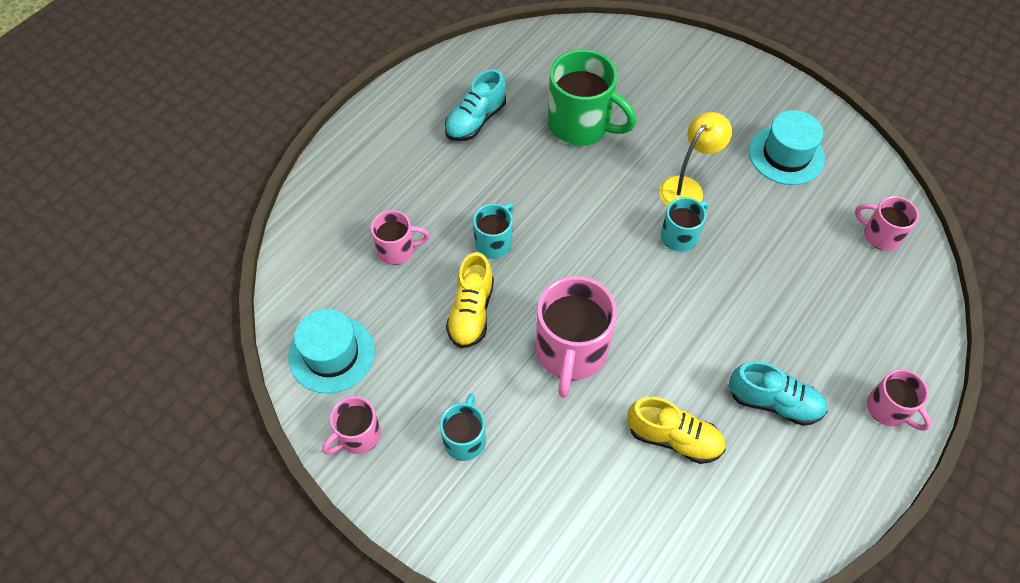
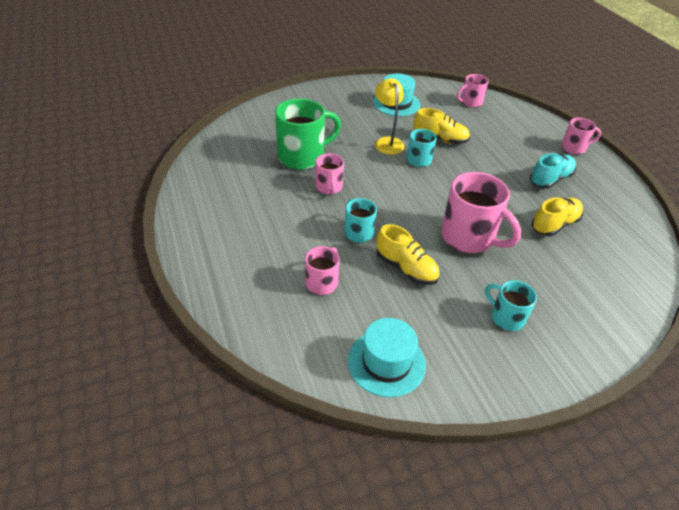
camera: 60 degrees left, 15 degrees down
(358, 435) = (471, 378): pink mug -> pink mug (329, 187)
(475, 120) = (250, 196): turquoise shoe -> none
(747, 239) = (440, 139): none -> yellow shoe

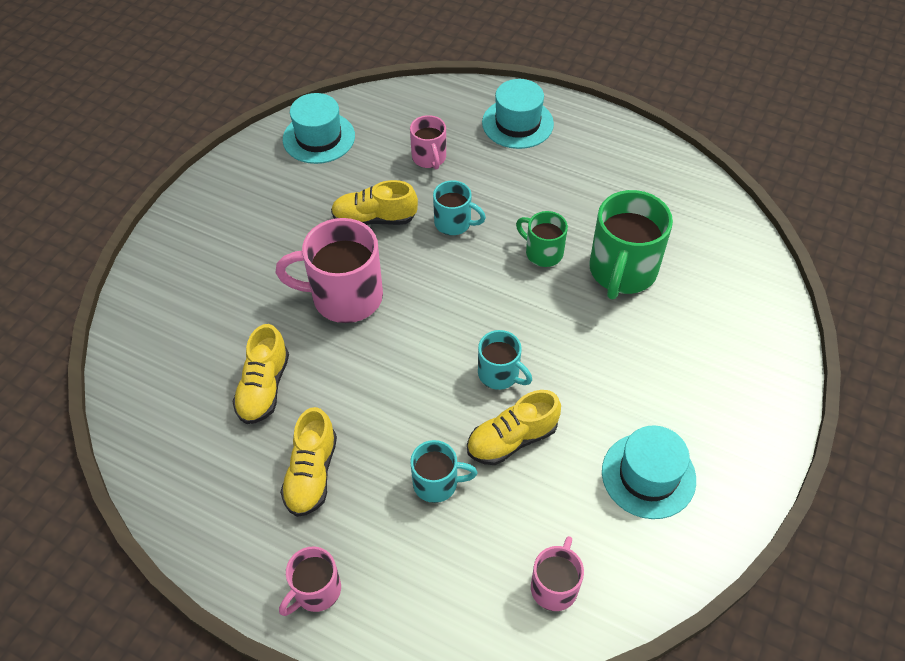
camera: 140 degrees right, 10 degrees up
(232, 263) = (517, 123): none -> turquoise hat
(329, 187) = (543, 252): pink mug -> green mug
(387, 142) = (567, 375): yellow lamp -> none
(506, 317) = (250, 234): turquoise mug -> turquoise mug (437, 483)
(550, 179) = (311, 474): turquoise shoe -> yellow shoe

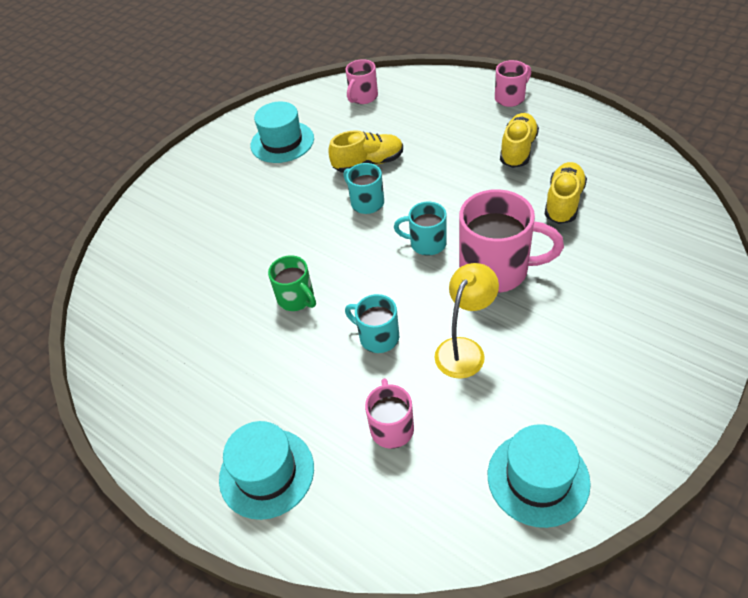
camera: 165 degrees left, 5 degrees down
(374, 219) = (464, 349): yellow shoe -> yellow lamp
(437, 483) = (427, 142): turquoise mug -> turquoise mug (426, 243)
(622, 271) = (231, 276): green mug -> none

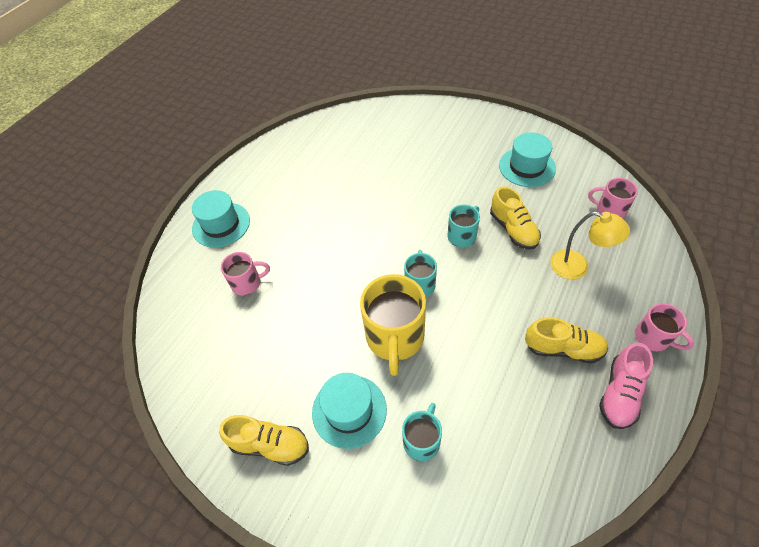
camera: 80 degrees right, 5 degrees up
(296, 299) = (355, 211): green mug -> none
(377, 337) = (322, 264): turquoise mug -> turquoise mug (422, 441)
(464, 349) = (311, 321): yellow lamp -> yellow lamp (577, 267)
(496, 270) = (395, 338): pink mug -> yellow mug
(538, 478) = (202, 374): turquoise hat -> turquoise hat (349, 410)
(563, 202) = (490, 392): yellow shoe -> yellow shoe (270, 445)
(564, 125) = (619, 394): none -> pink shoe

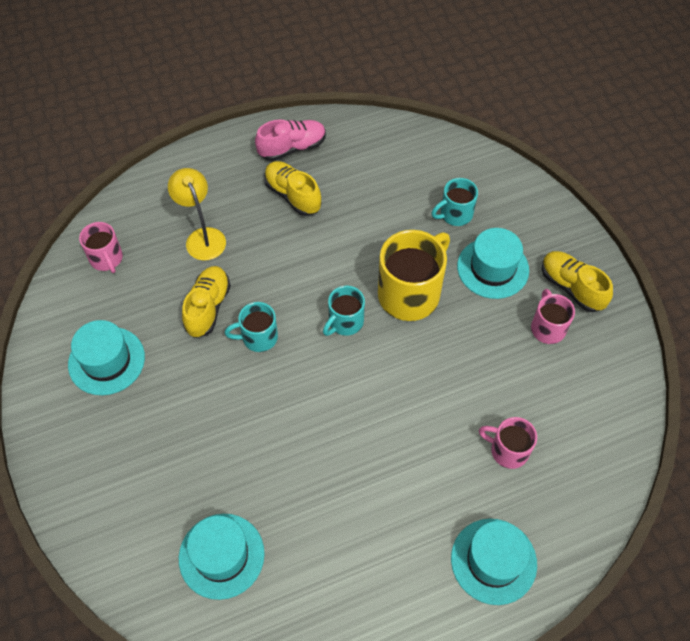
camera: 145 degrees left, 5 degrees up
(366, 141) = (221, 556): none -> turquoise hat
(653, 338) = (223, 157): pink mug -> pink mug (547, 328)

